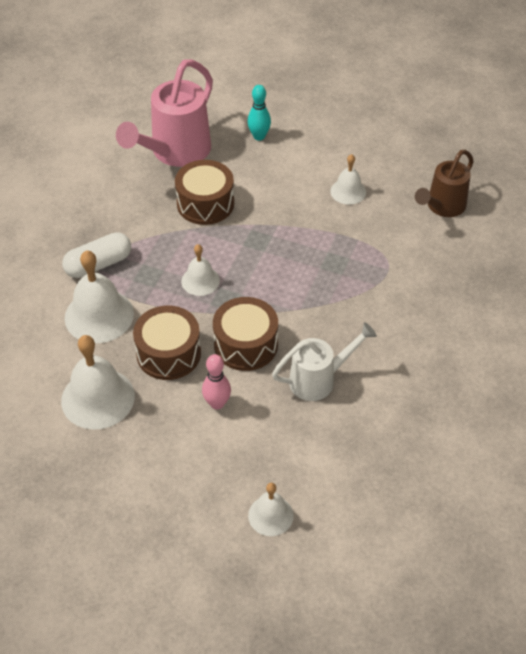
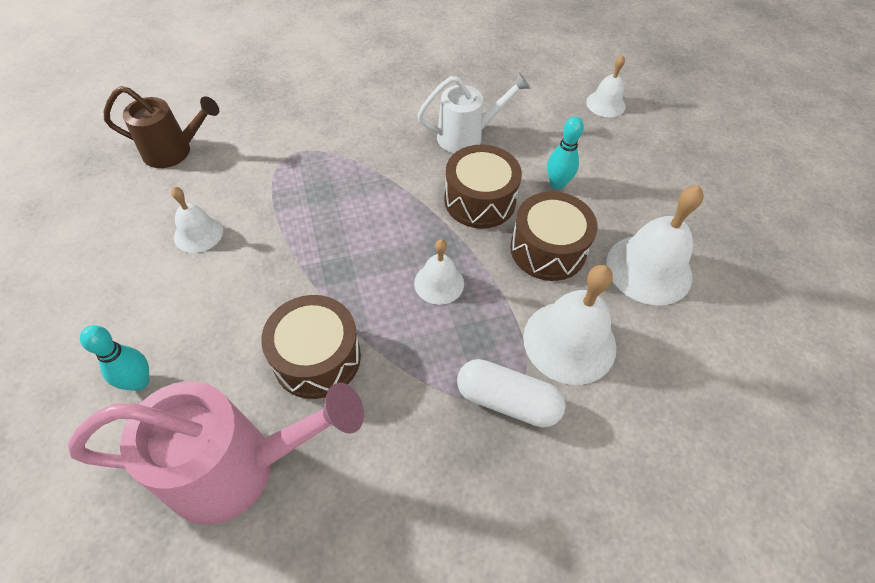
camera: 130 degrees left, 5 degrees up
(217, 403) = (557, 184): pink bowling pin -> turquoise bowling pin
(318, 380) = (466, 136): white watering can -> white watering can turned 135 degrees clockwise

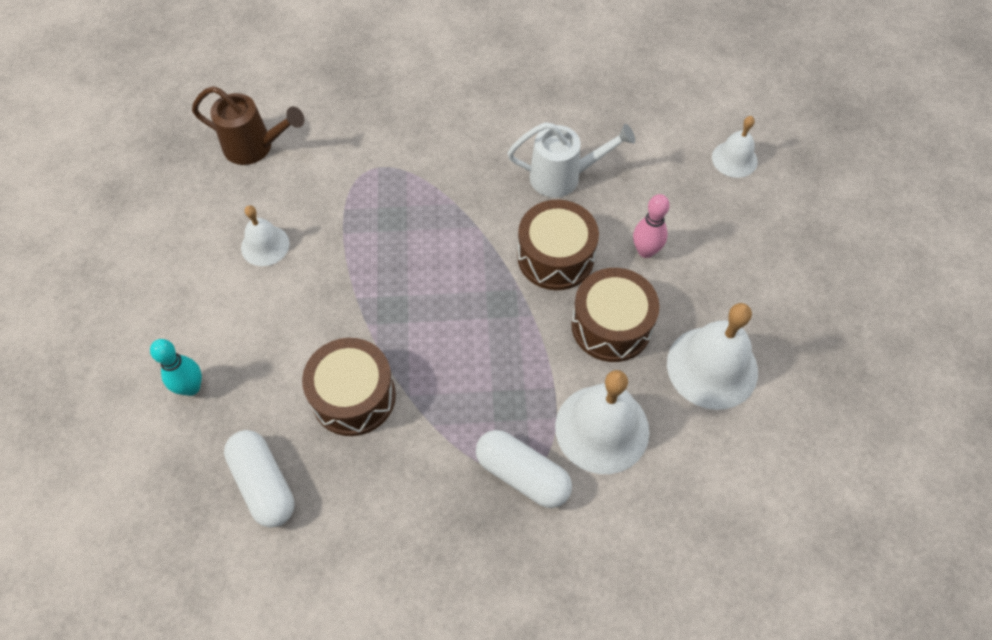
camera: 15 degrees right, 5 degrees up
(237, 467) = (264, 484): pink watering can -> white capsule
(439, 283) = (488, 342): white bell -> none
(557, 184) = (645, 251): turquoise bowling pin -> pink bowling pin

